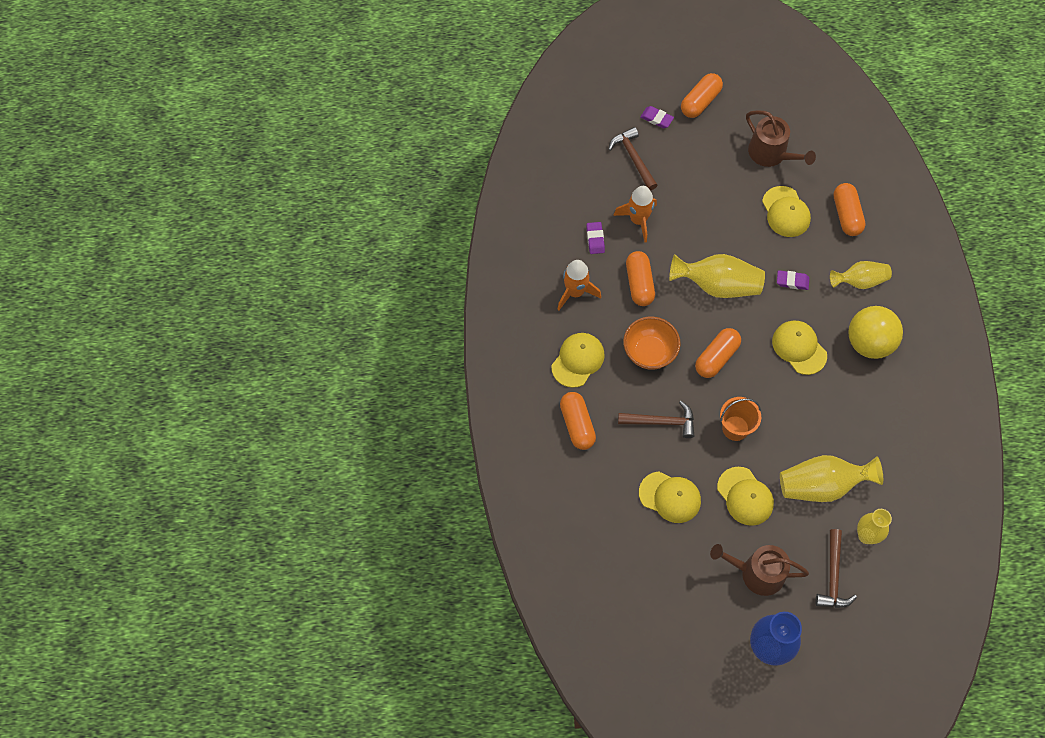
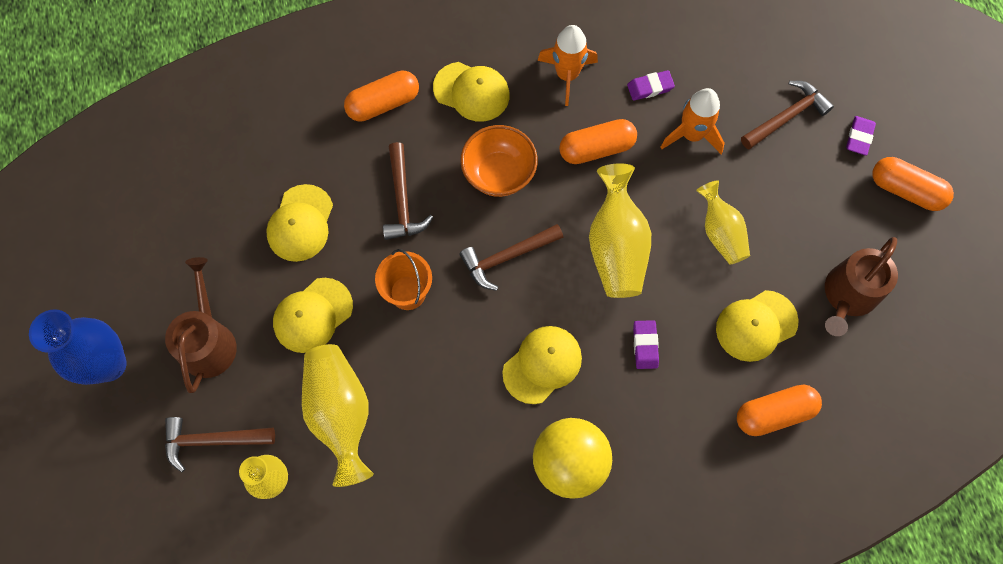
camera: 80 degrees right, 5 degrees up
(716, 357) = (507, 257): orange capsule -> brown hammer
(859, 281) = (667, 441): yellow vase -> yellow vase (720, 232)

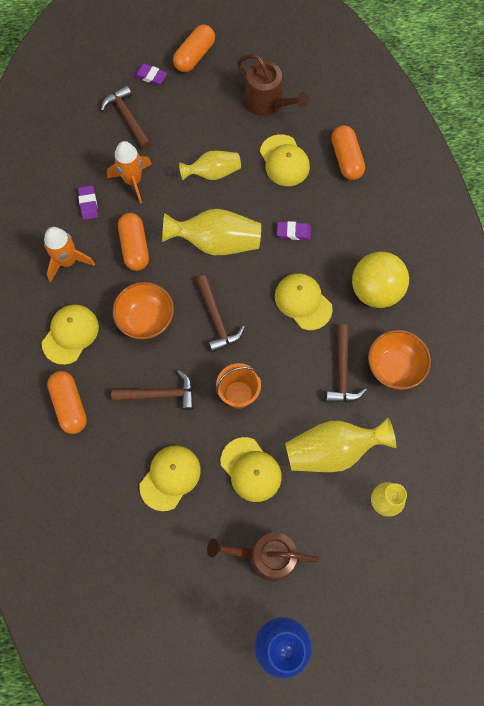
camera: 85 degrees left, 0 degrees up
(212, 440) = (348, 552): brown hammer -> brown hammer (342, 371)
(300, 223) = (170, 477): yellow cap -> yellow cap turned 75 degrees counterclockwise
(459, 492) = (394, 367): none -> orange bowl

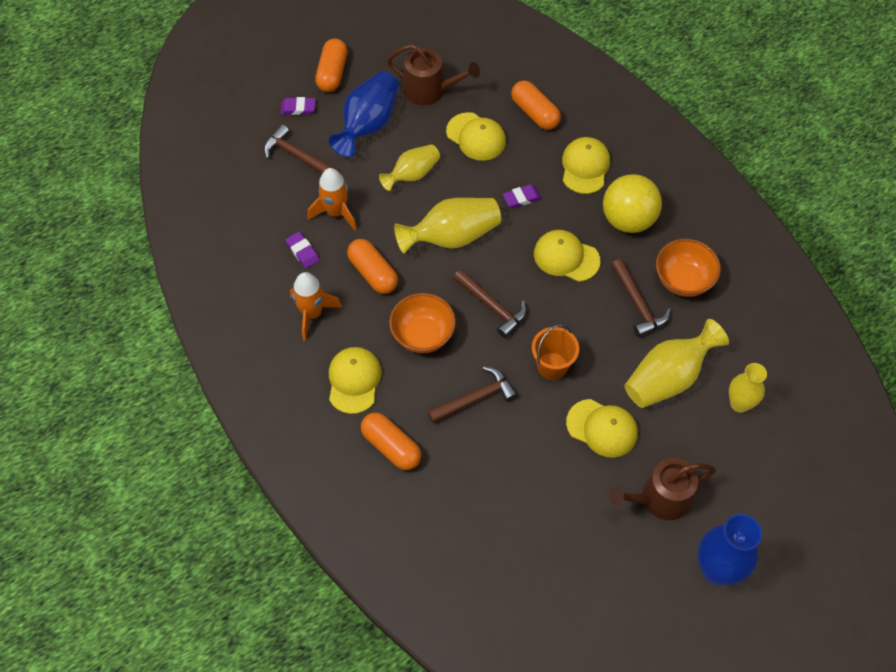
camera: 25 degrees left, 10 degrees down
(170, 477) = (529, 469): yellow cap -> yellow cap (585, 167)
(200, 113) = (368, 124): none -> blue vase

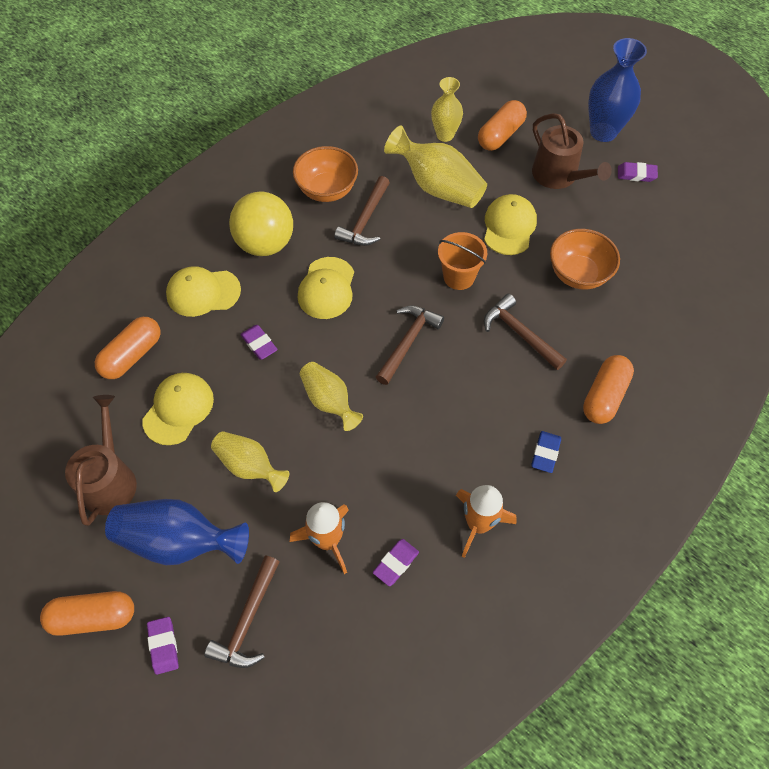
camera: 105 degrees left, 0 degrees up
(354, 380) = (545, 453): yellow cap -> blue eraser
(373, 273) = (402, 472): orange capsule -> orange capsule (500, 135)
(423, 335) = (465, 399): orange bowl -> orange bowl (578, 274)
(452, 237) = (329, 401): yellow vase -> yellow vase, size x0.64
(638, 304) = (365, 220): brown hammer -> brown hammer turned 150 degrees clockwise
(646, 581) = (636, 174): none -> purple eraser

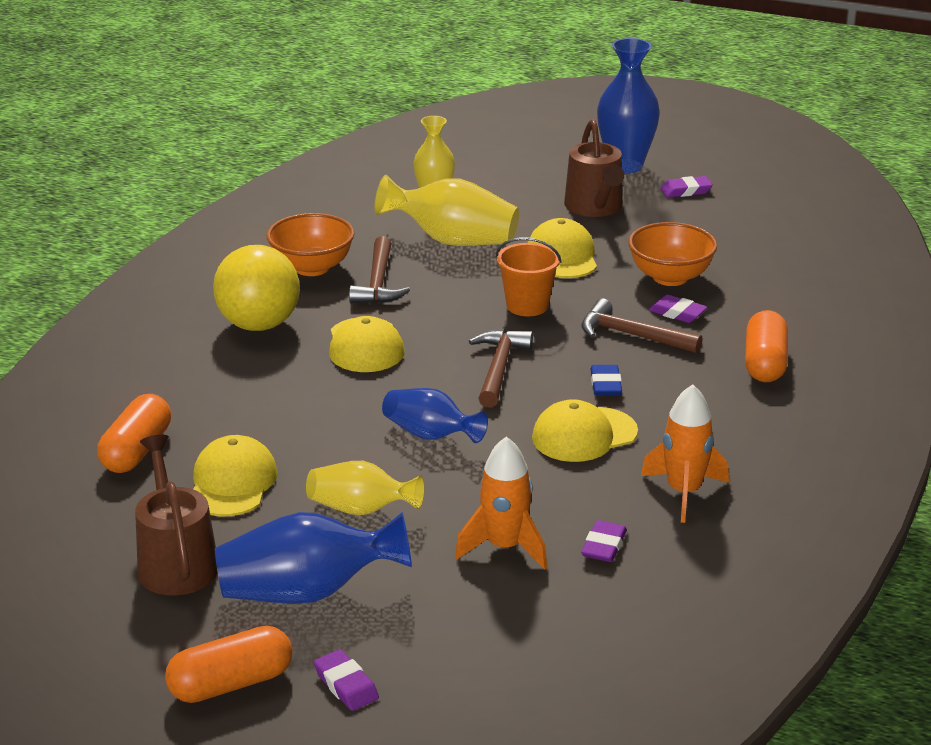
camera: 20 degrees left, 30 degrees down
(203, 292) = (201, 380): yellow cap -> yellow cap (584, 435)
(247, 621) = (445, 637): brown hammer -> none
(259, 344) = (306, 407): purple eraser -> purple eraser (677, 313)
(329, 401) = (430, 435): yellow vase -> blue vase
(500, 135) = (503, 188): orange capsule -> none
(545, 453) = (726, 420): blue eraser -> blue eraser (605, 385)
(558, 176) = (595, 207): brown watering can -> brown watering can turned 45 degrees clockwise

